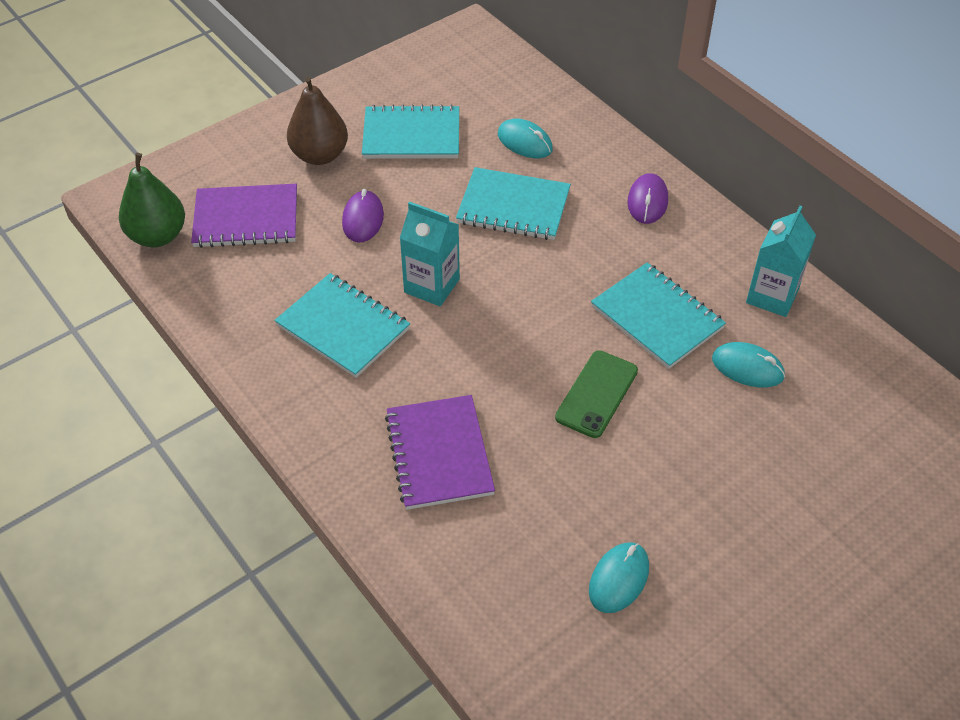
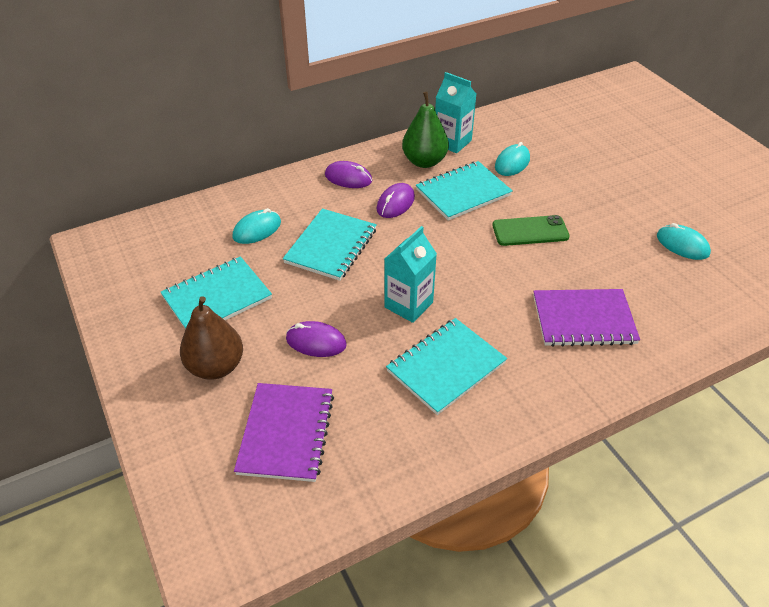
camera: 80 degrees left, 5 degrees down
(158, 236) = (288, 517): green pear -> green pear (424, 161)
(411, 135) = (217, 298): turquoise notebook -> turquoise notebook turned 45 degrees clockwise
(597, 394) = (530, 231): green phone -> green phone turned 45 degrees counterclockwise
(611, 252) = (395, 203): none -> purple mouse

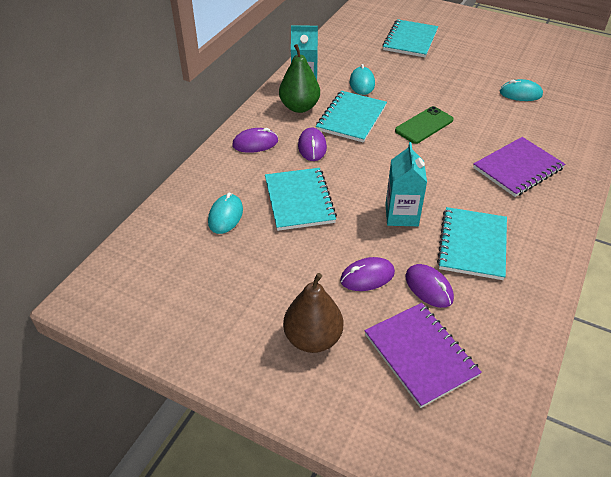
camera: 35 degrees left, 0 degrees up
(217, 298) = (253, 285): turquoise notebook -> turquoise notebook (410, 40)
(359, 382) = (428, 288): none -> purple mouse

